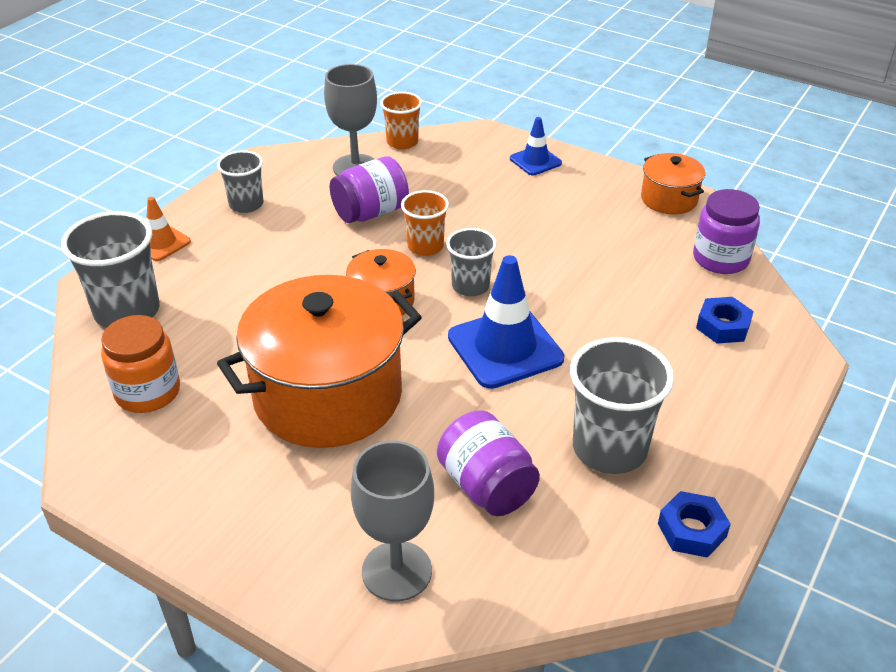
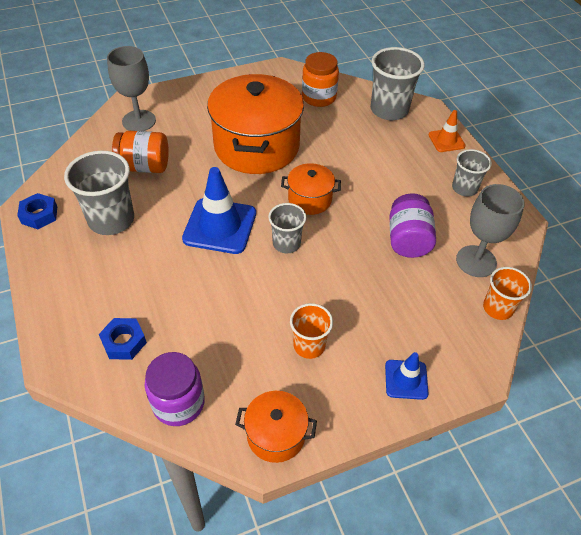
camera: 125 degrees right, 10 degrees up
(425, 246) = (346, 246): orange cup -> orange cup (309, 345)
(487, 486) = (144, 166): purple jar -> orange jar

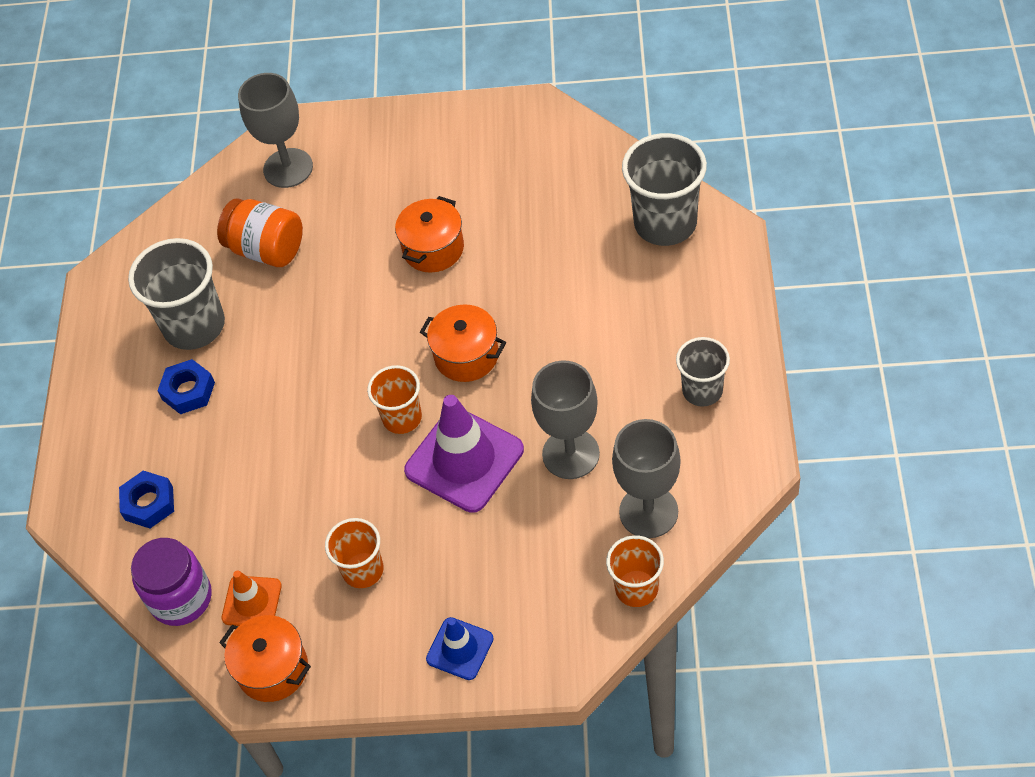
camera: 30 degrees right, 5 degrees up
(39, 215) = (110, 297): blue nut -> blue nut (188, 391)
(220, 226) = (327, 369): blue traffic cone -> none
(256, 146) = (433, 248): orange pot -> orange pot, size x0.48
(286, 243) = (402, 418): grey cup -> orange cup
(318, 97) = (567, 177): orange jar -> none
(342, 259) = (464, 460): none -> purple traffic cone
(408, 240) = (570, 454): purple jar -> grey goblet
(446, 140) = (724, 300): orange traffic cone -> orange traffic cone (252, 602)

